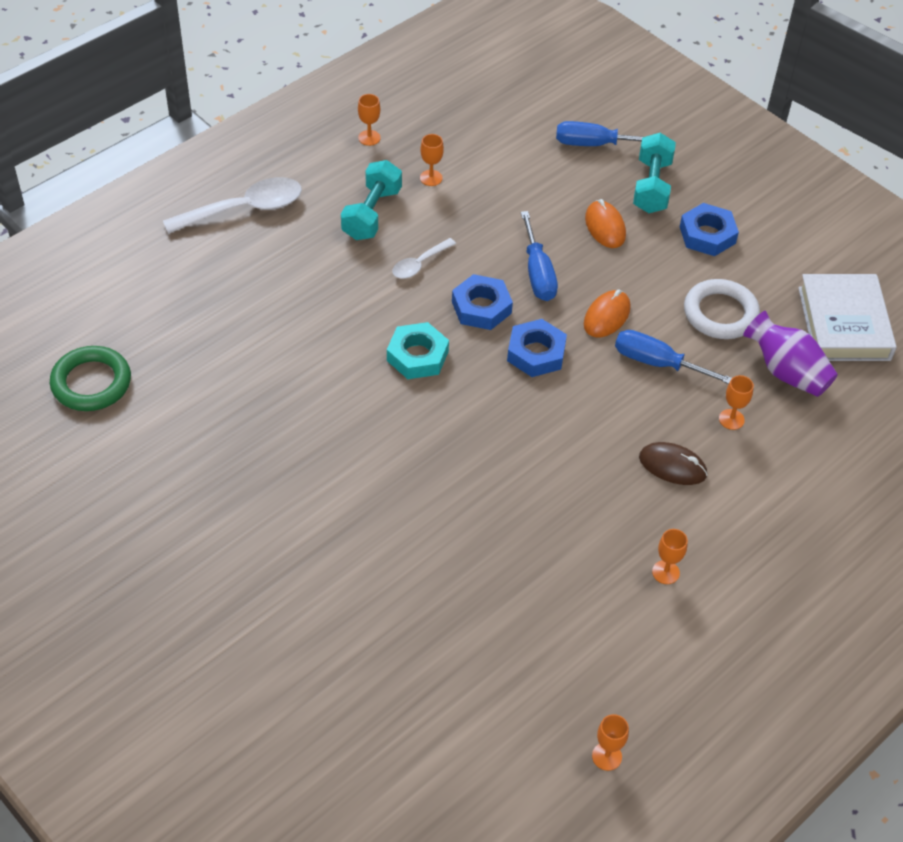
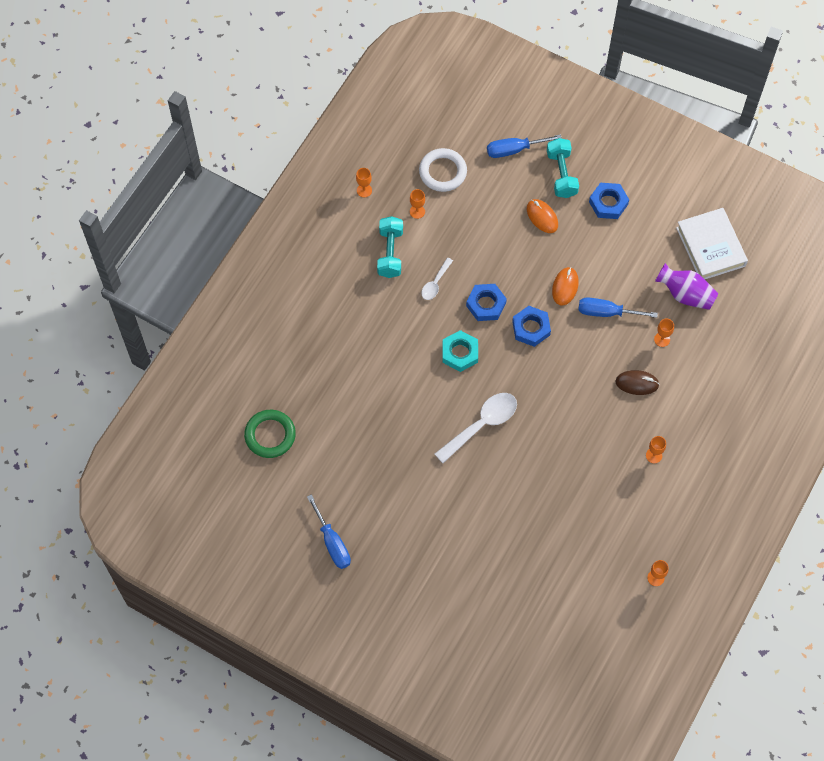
camera: 15 degrees left, 15 degrees up
(244, 209) = (307, 275): white spoon -> white spoon (482, 424)
(537, 273) = (511, 267): blue screwdriver -> blue screwdriver (332, 543)
(720, 313) = (633, 263): white ring -> white ring (442, 172)

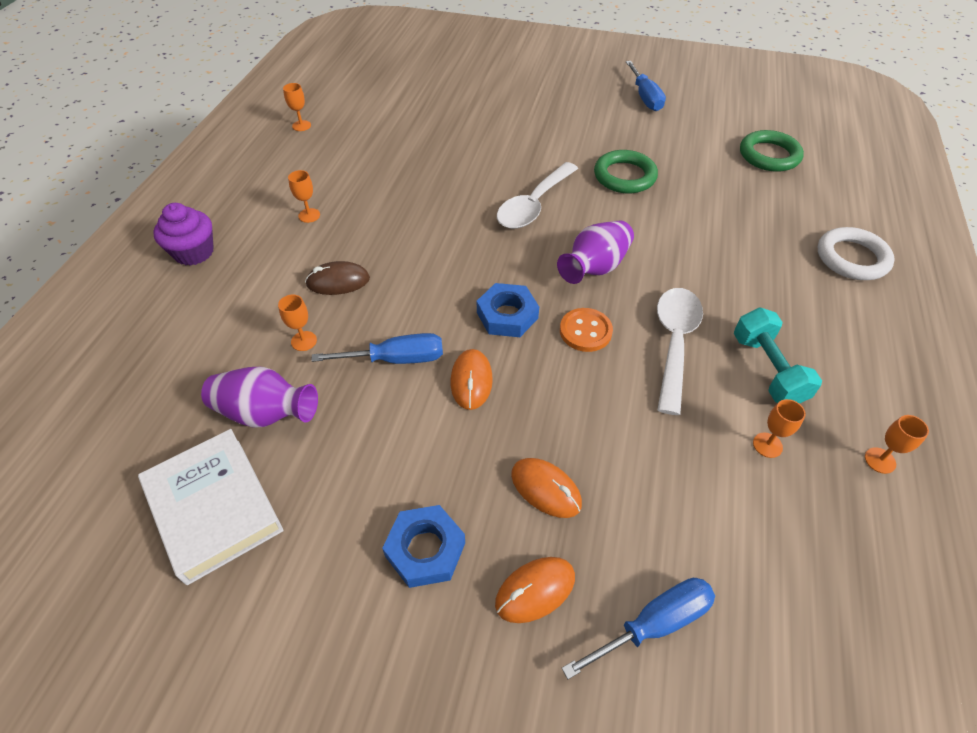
camera: 165 degrees right, 15 degrees down
(332, 543) = (645, 97): blue screwdriver -> blue screwdriver turned 150 degrees counterclockwise
(399, 440) = (624, 176): none -> green ring
(435, 283) = (674, 343): white spoon -> white spoon, size x1.83
(442, 172) = (767, 533): white ring -> white ring (852, 258)
(460, 353) = (595, 268): turquoise nut -> purple vase
(486, 304) = (585, 331): blue nut -> orange button
(561, 174) = (535, 590): turquoise dumbbell -> orange mouse
(738, 436) = (194, 252): none -> purple cupcake

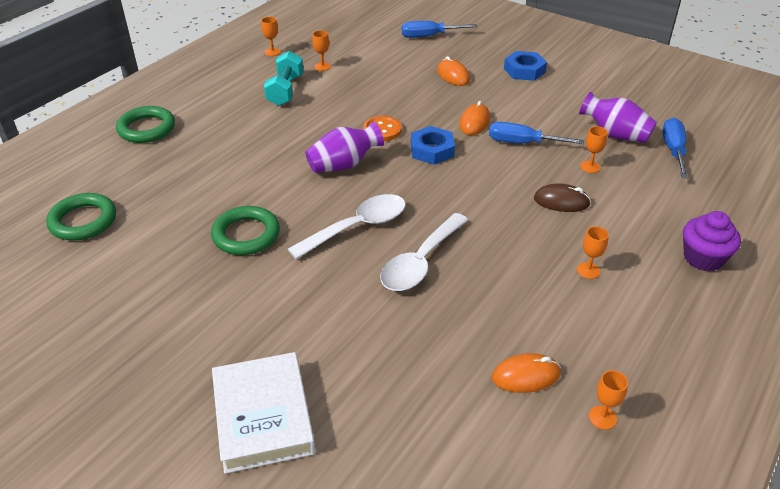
camera: 160 degrees left, 10 degrees down
(214, 508) = (639, 103): white book -> white book (263, 416)
(535, 590) = (476, 51): orange mouse -> orange mouse (526, 376)
(645, 97) = (112, 337): blue screwdriver -> blue screwdriver (673, 150)
(674, 343) = (328, 113): white spoon -> white spoon (420, 262)
(852, 258) = (146, 128): white ring -> green ring

